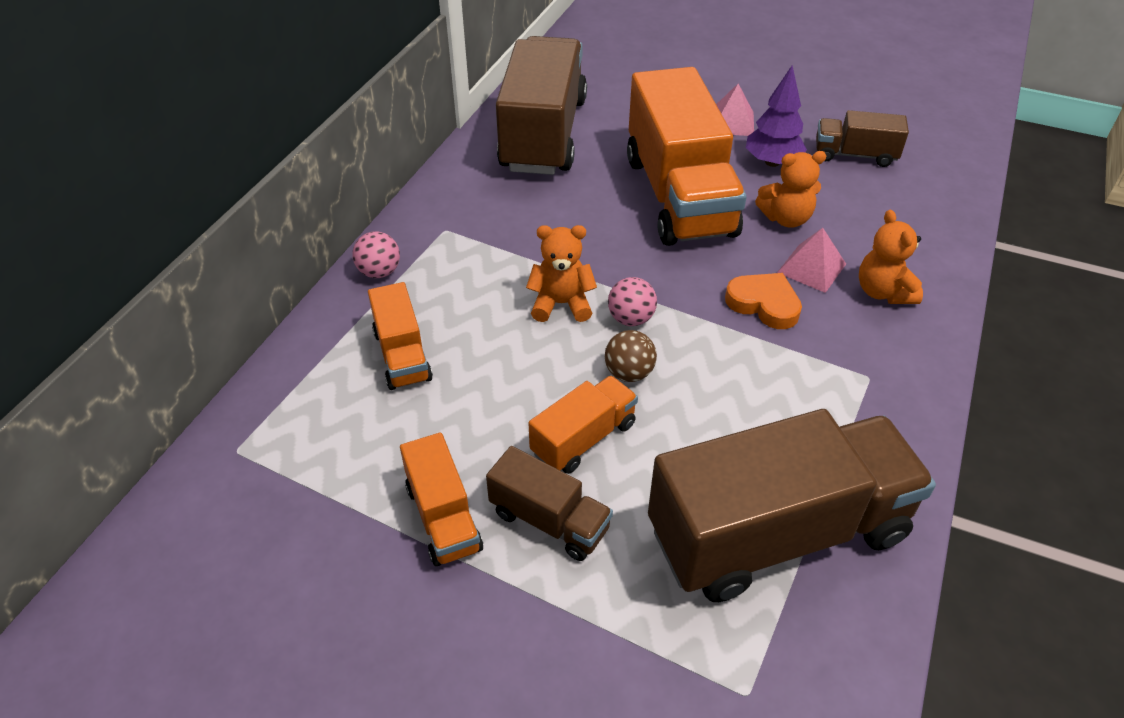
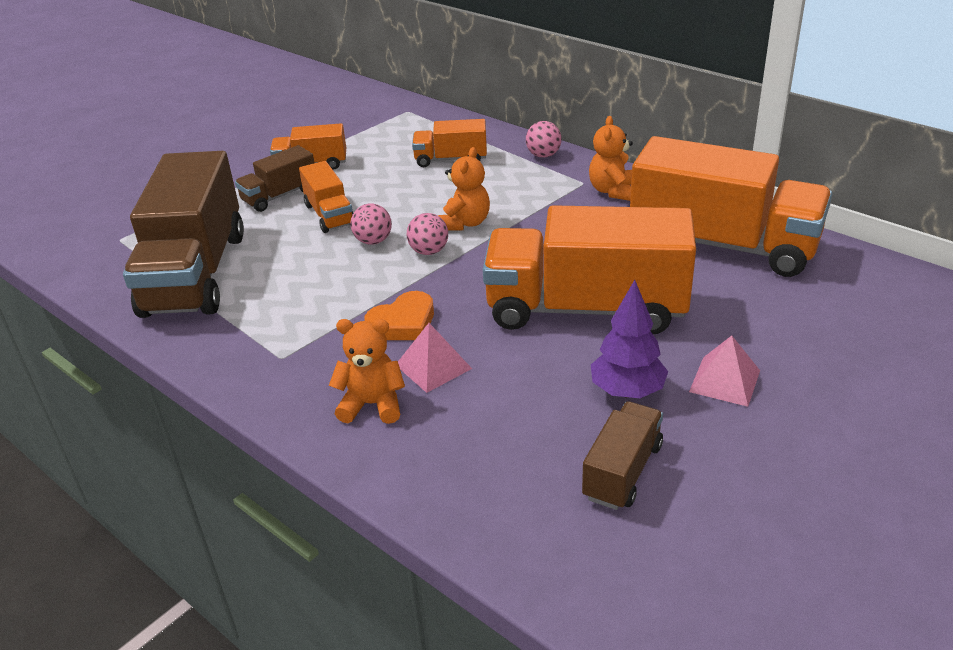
camera: 110 degrees right, 10 degrees down
(543, 134) = (723, 245): brown truck -> orange truck
(629, 373) = (373, 241): brown ball -> pink ball
(786, 218) = (518, 372): orange teddy bear -> orange teddy bear (613, 191)

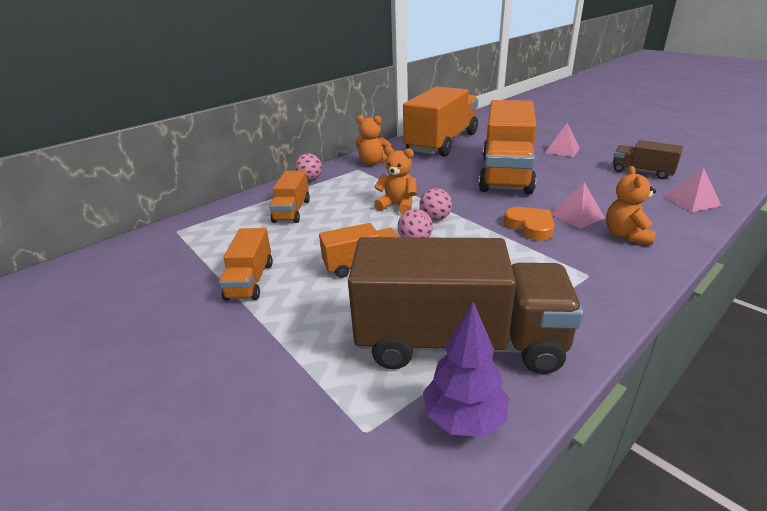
camera: 85 degrees left, 5 degrees down
(279, 196) = (309, 297): brown truck -> none
(488, 506) = (692, 201): none -> pink pyramid
(627, 391) = (579, 168): purple tree -> purple tree (464, 419)

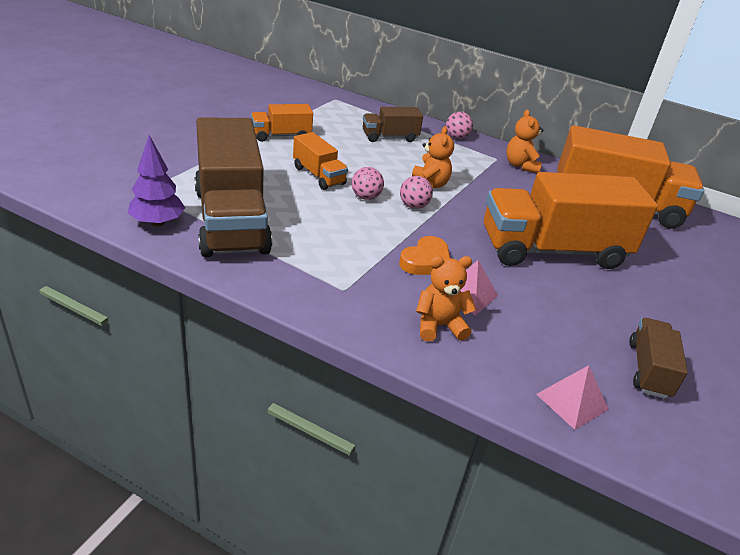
camera: 65 degrees right, 5 degrees up
(292, 211) = (390, 137): orange truck -> brown truck
(562, 150) = (675, 301): pink pyramid -> none

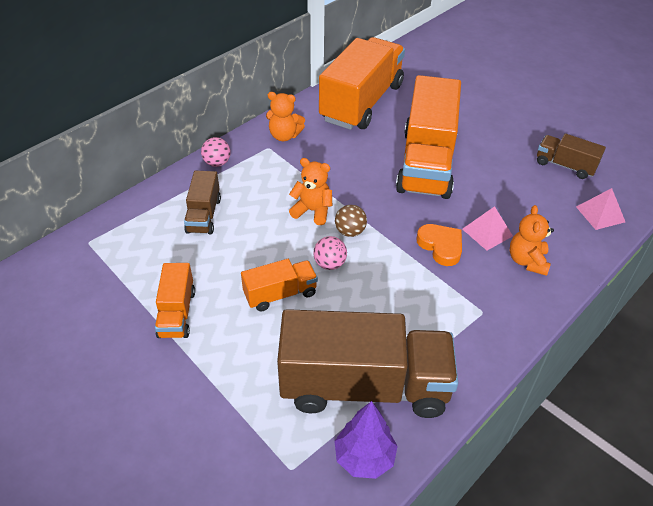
camera: 70 degrees left, 10 degrees up
(413, 206) = (350, 232): pink ball -> brown ball

